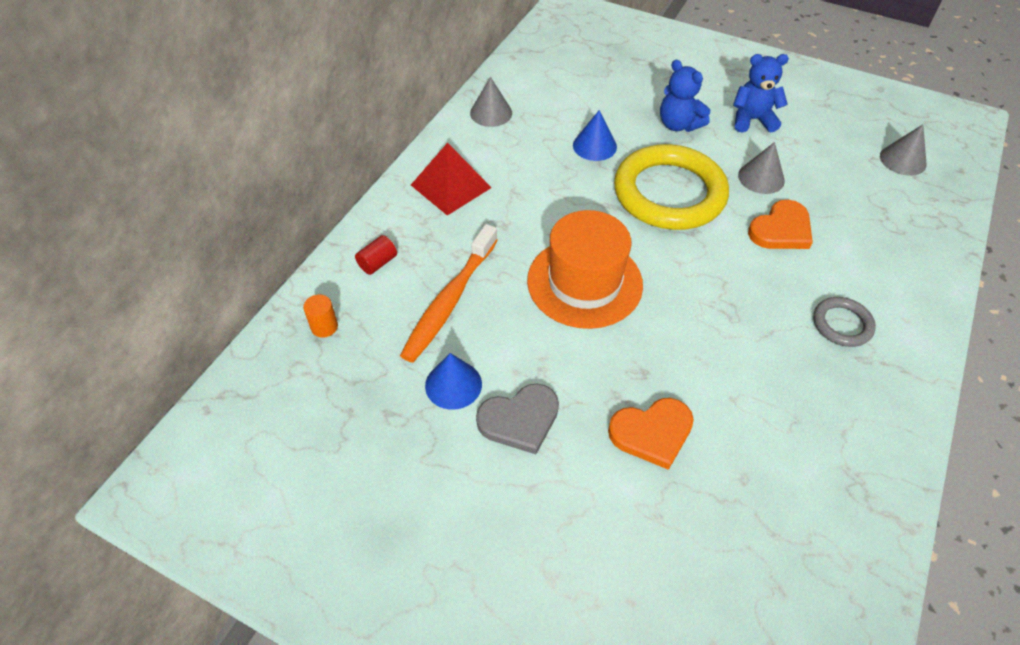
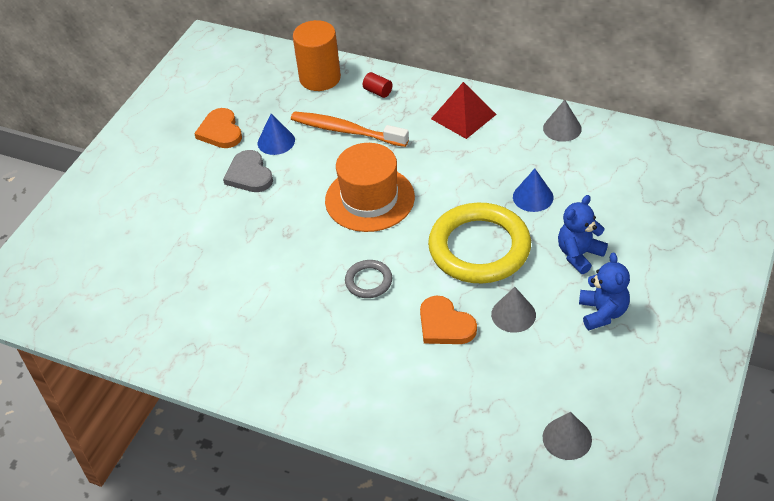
camera: 90 degrees right, 5 degrees down
(324, 327) = (320, 78): orange cylinder -> orange cylinder, size x2.34
(652, 433) = (238, 239): orange heart -> orange heart (220, 131)
(842, 324) = (338, 357): grey ring -> grey ring (368, 281)

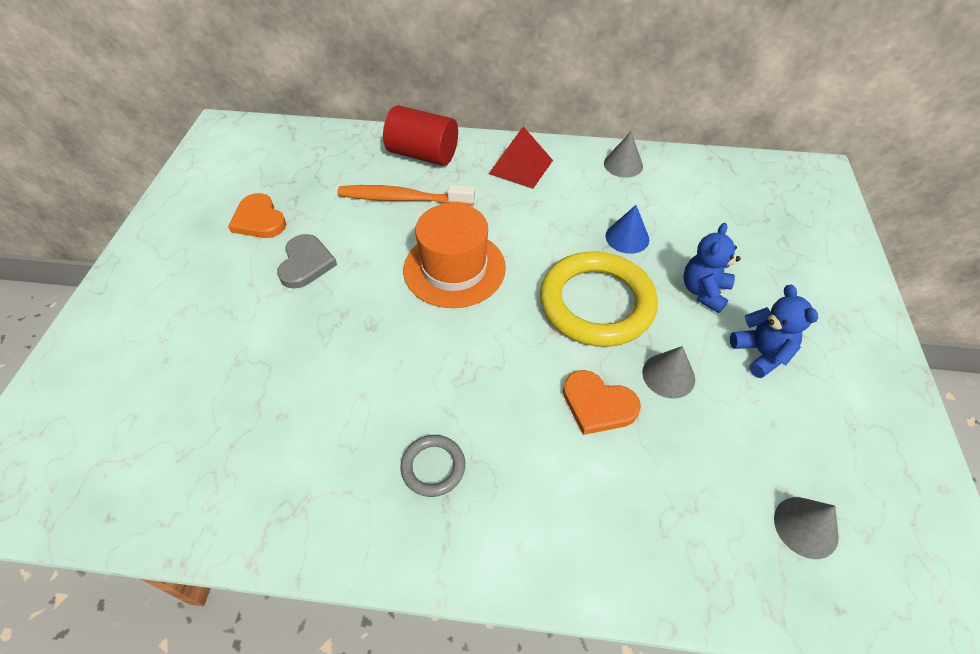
camera: 20 degrees left, 5 degrees up
(249, 174) = (306, 263): grey heart -> grey heart turned 135 degrees counterclockwise
(276, 141) = (327, 221): blue cone -> none
(320, 78) = (356, 149): orange cylinder -> none
(368, 281) = (488, 367): grey ring -> grey ring (433, 467)
(378, 91) = (423, 154): red cylinder -> red cylinder, size x2.34

